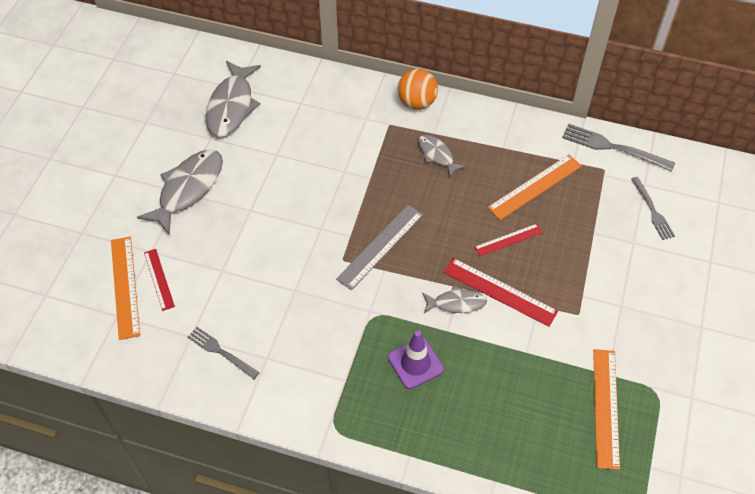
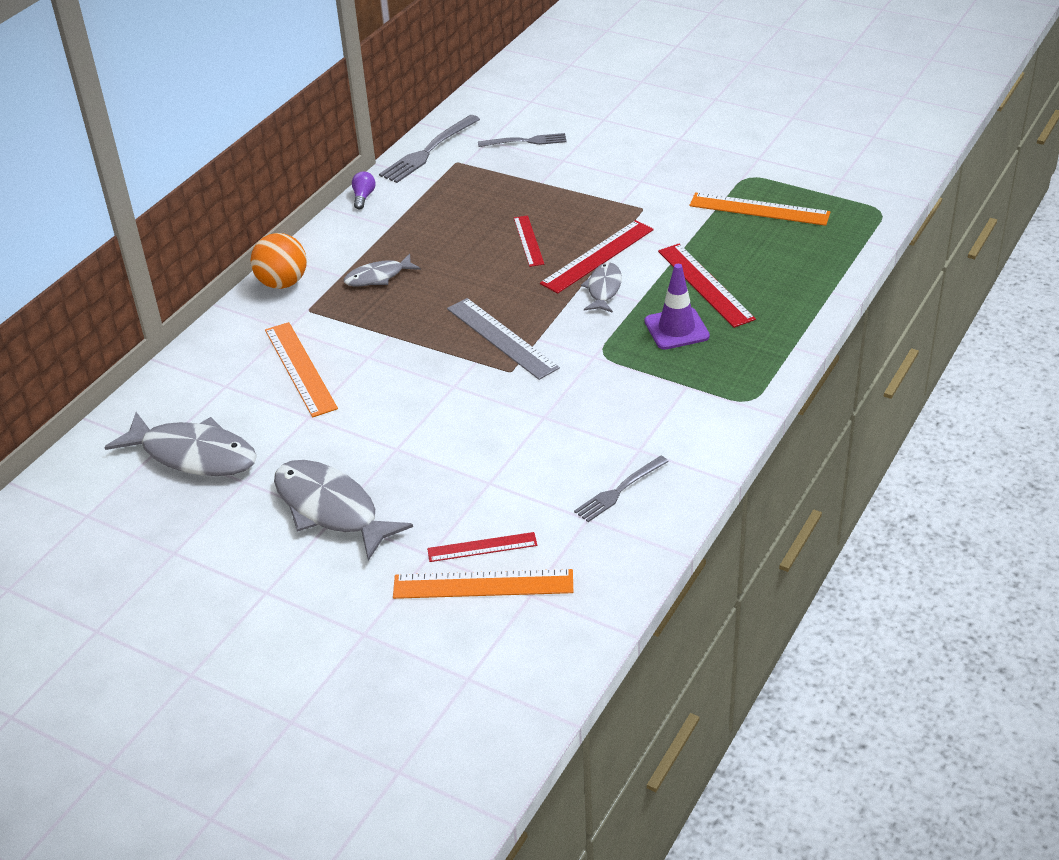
camera: 75 degrees left, 15 degrees down
(480, 377) = (705, 285): none -> red ruler
(535, 187) = (460, 211): orange ruler -> orange ruler (300, 368)
(536, 122) = (363, 197): none -> purple light bulb

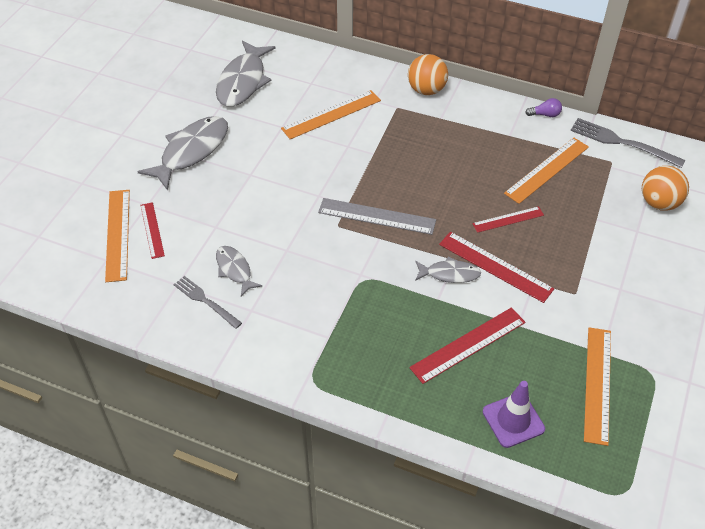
camera: 80 degrees right, 10 degrees up
(378, 277) = (442, 138): grey fish -> grey fish (234, 270)
(457, 206) = (547, 170): none -> orange ruler
(501, 338) = (377, 216): grey ruler -> grey ruler turned 60 degrees clockwise
(526, 141) = (659, 203): grey fork -> orange ball
(676, 329) = (402, 327): purple traffic cone -> purple traffic cone (513, 420)

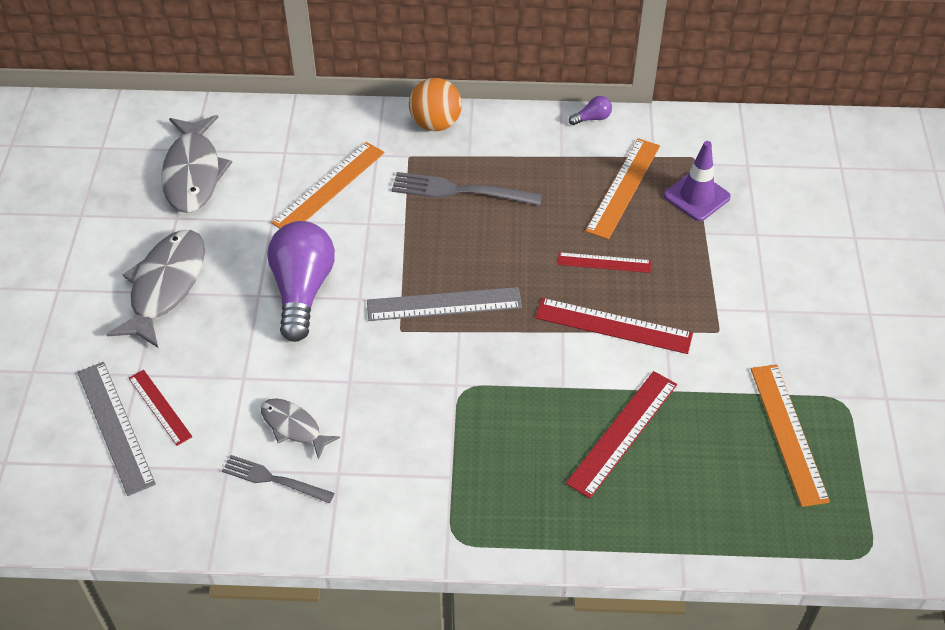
camera: 20 degrees left, 0 degrees up
(117, 234) = (115, 427): orange ruler -> grey ruler
(281, 179) = (302, 291): none -> purple light bulb
(449, 274) = (563, 351): grey fish -> none
(508, 219) = (604, 263): red ruler -> red ruler turned 45 degrees clockwise
(513, 420) = (712, 508): purple traffic cone -> purple traffic cone (697, 196)
(622, 142) = (695, 130): grey fork -> grey fork (460, 191)
(659, 203) = (767, 193): orange ball -> none

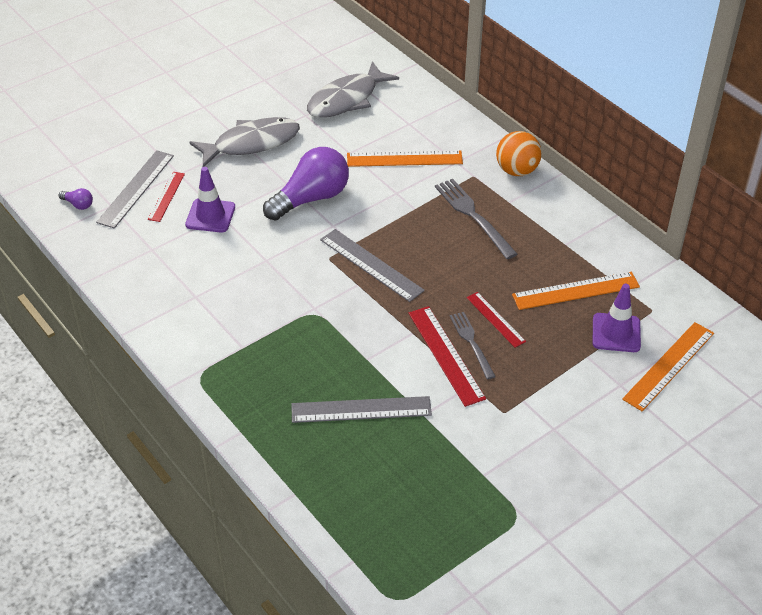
camera: 50 degrees right, 5 degrees down
(234, 387) = (210, 216): none -> purple traffic cone
(273, 479) = (164, 272): grey fork -> grey fork (471, 342)
(294, 427) = (208, 257): grey fish -> none
(592, 118) = (620, 239): purple light bulb -> purple light bulb (78, 204)
(622, 432) = (361, 409): red ruler -> grey ruler
(788, 433) = (454, 499): orange ruler -> orange ruler (668, 365)

